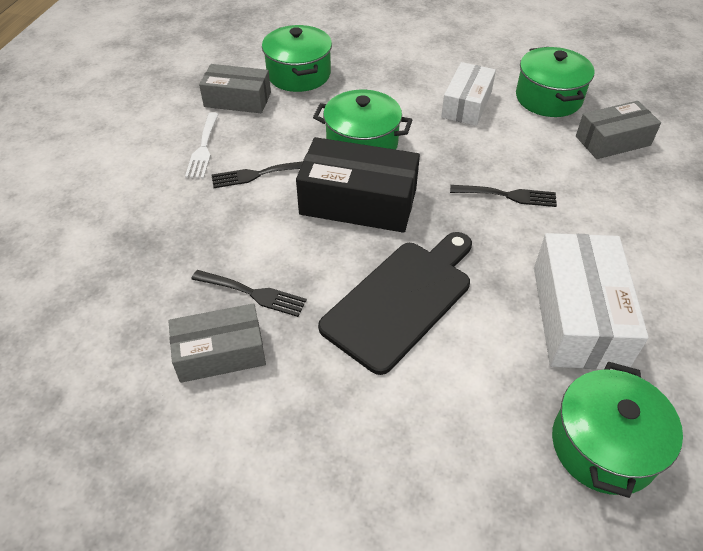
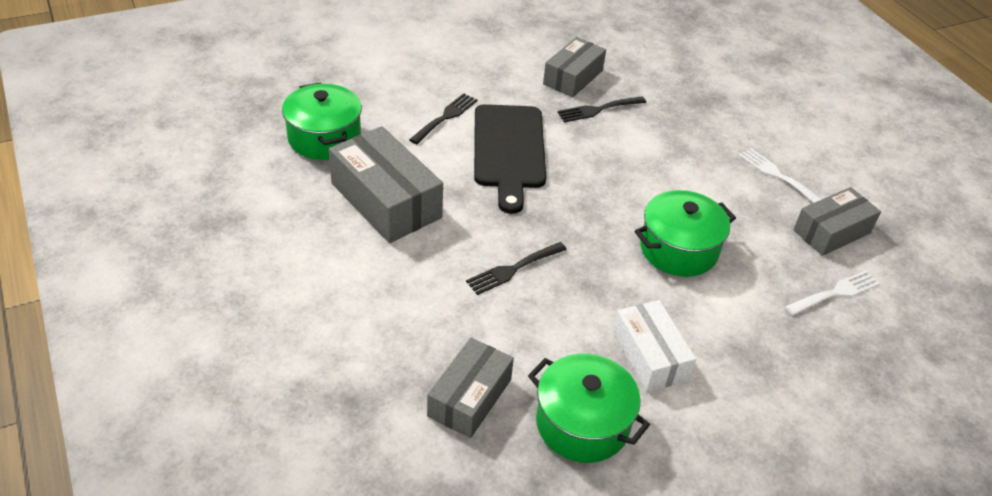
camera: 135 degrees right, 5 degrees down
(258, 174) = (710, 178): black fork -> black fork (445, 117)
(299, 74) = (835, 293): green pot -> white fork
(358, 202) = (615, 198): black box -> none
(578, 316) = (386, 200): white box -> grey box

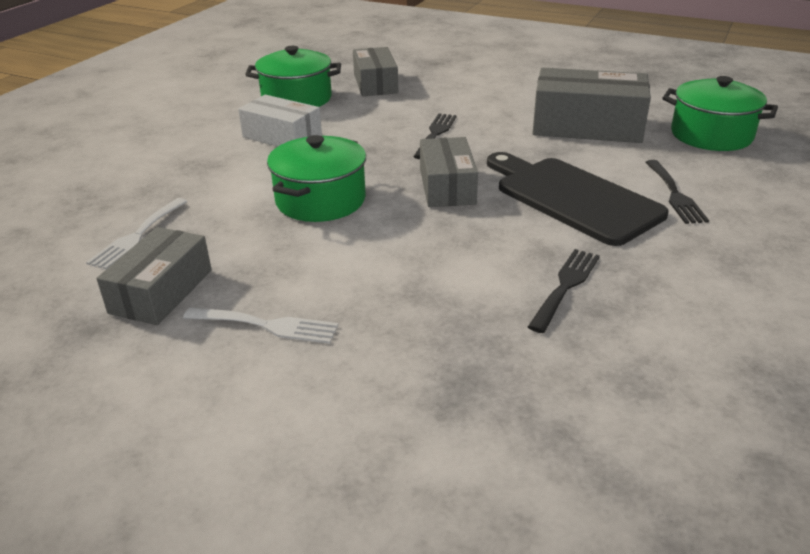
camera: 145 degrees right, 10 degrees down
(573, 77) = (659, 311): grey box -> grey box (447, 186)

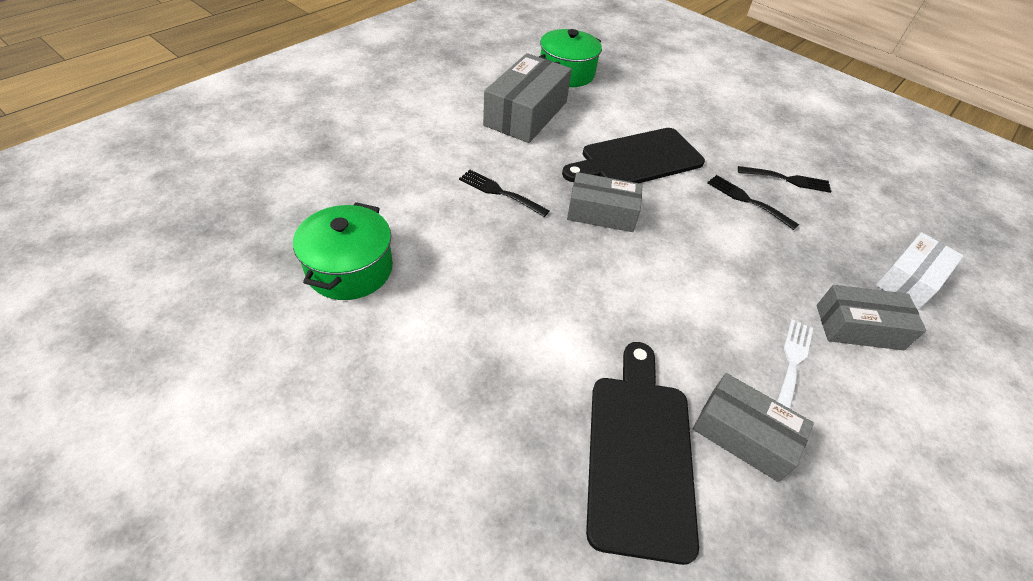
camera: 80 degrees left, 15 degrees up
(137, 236) = (640, 453): white fork -> black cutting board
(282, 136) = (449, 299): white box -> white box (909, 280)
(320, 200) = (603, 294): green pot -> none
(375, 84) = (351, 199): grey box -> grey box (859, 327)
(675, 194) = (644, 119): black fork -> black fork (788, 180)

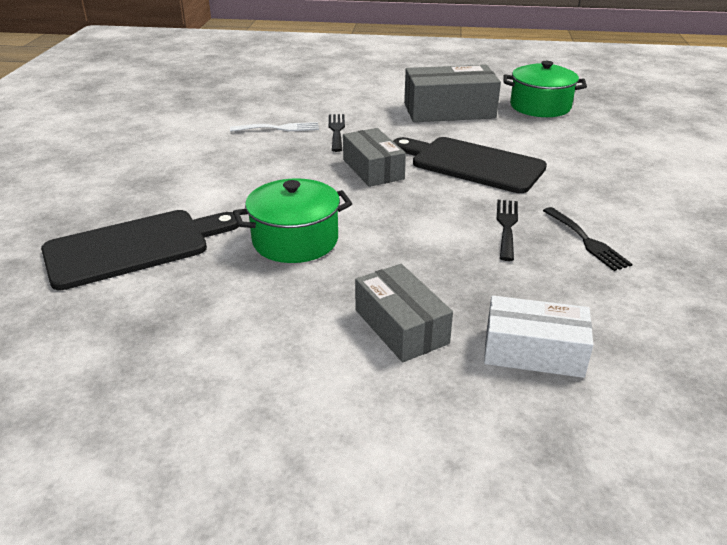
camera: 60 degrees right, 15 degrees down
(350, 269) = (198, 117): green pot -> green pot (295, 240)
(743, 434) = (191, 287): grey box -> none
(792, 362) = (302, 295): white fork -> white fork (279, 128)

